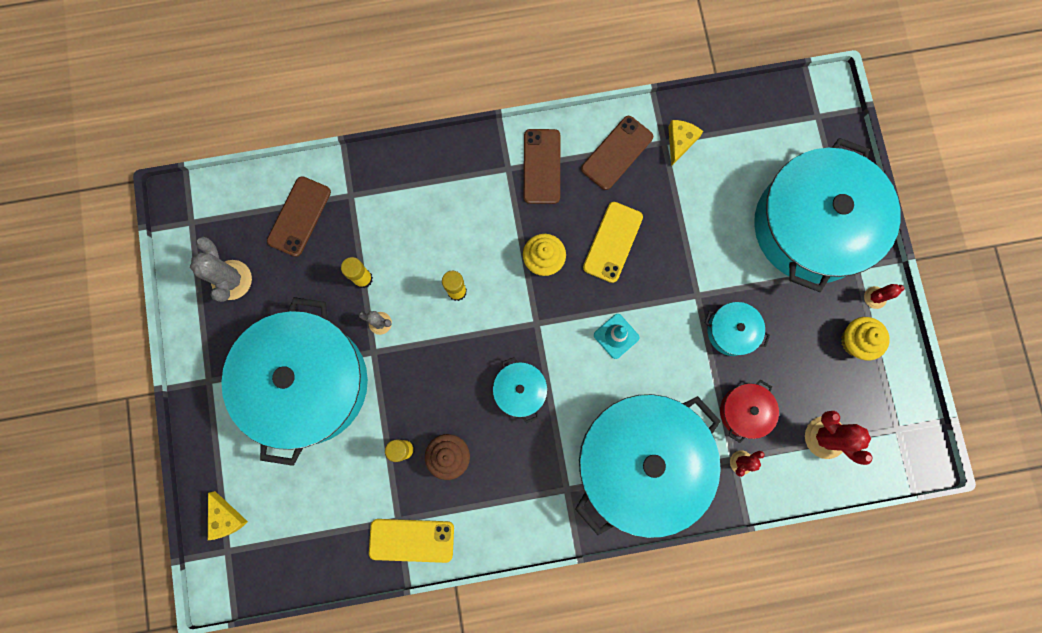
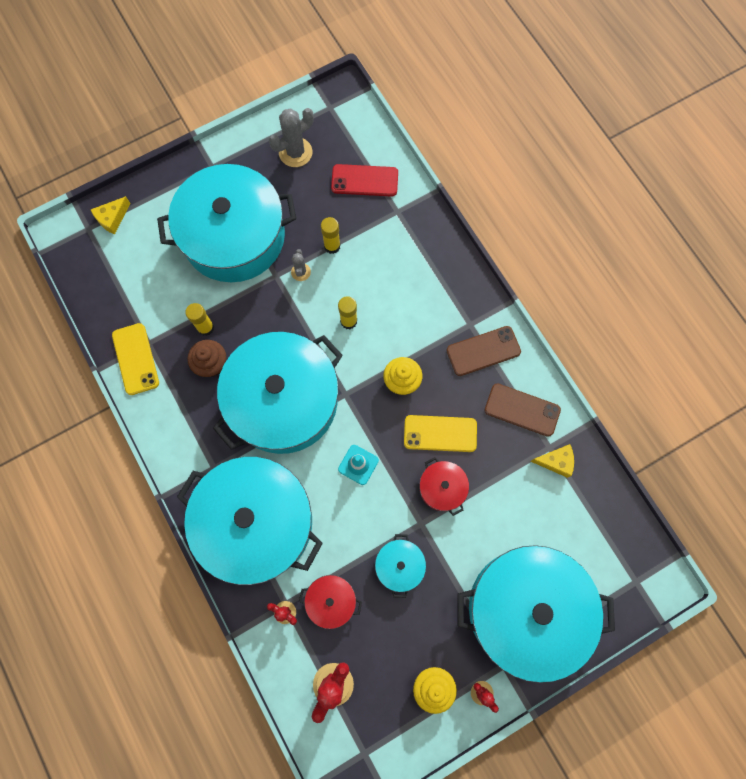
camera: 70 degrees right, 5 degrees down
(299, 216) = (364, 180): brown phone -> red phone
(520, 390) = (283, 400): turquoise pot -> turquoise pot, size x2.42
(668, 261) = (442, 488): none -> red pot

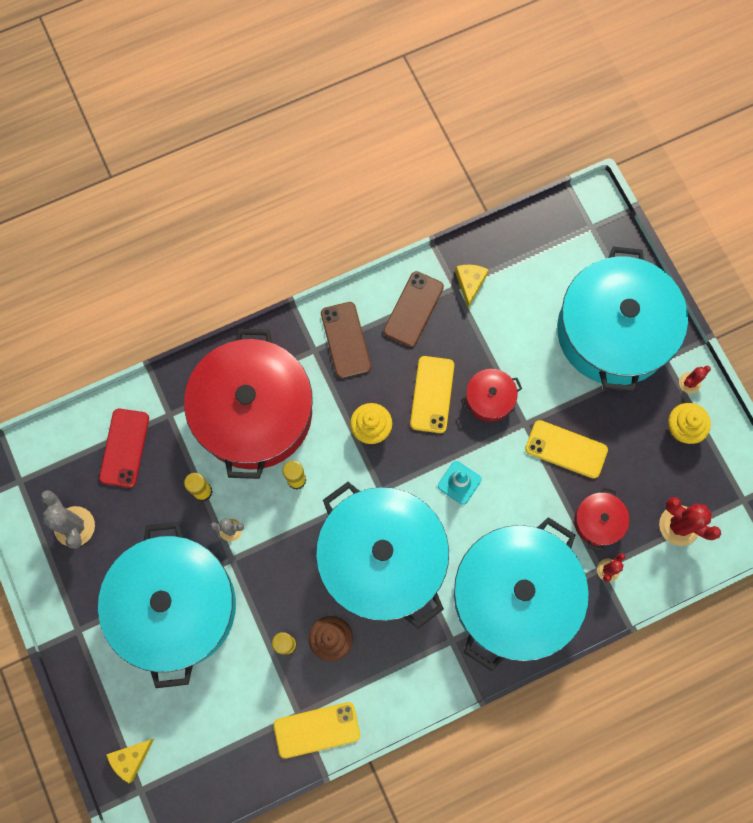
camera: 85 degrees left, 0 degrees up
(112, 218) = (131, 758): yellow cheese -> yellow cheese turned 90 degrees clockwise
(399, 565) = (566, 449): turquoise pot -> yellow phone
(406, 279) = (254, 413): none -> red pot

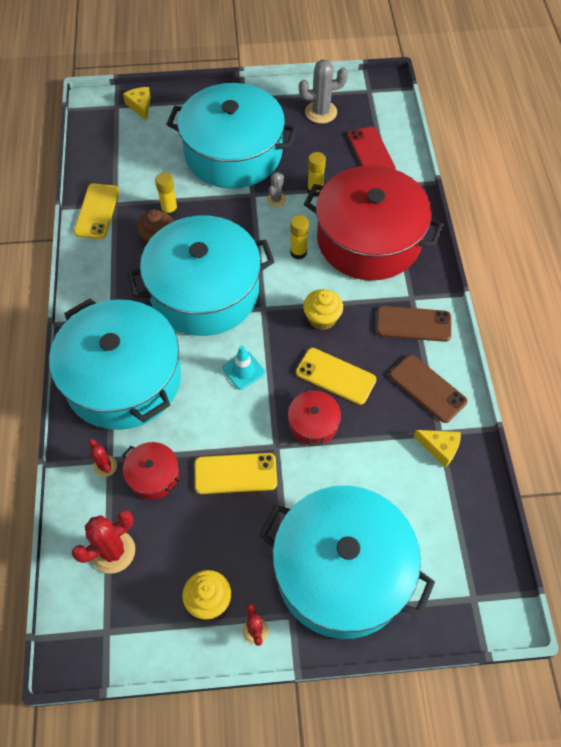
camera: 110 degrees right, 15 degrees down
(124, 448) = (371, 152): red phone -> red phone turned 45 degrees clockwise
(566, 449) = (235, 473): yellow phone -> yellow phone turned 45 degrees clockwise

